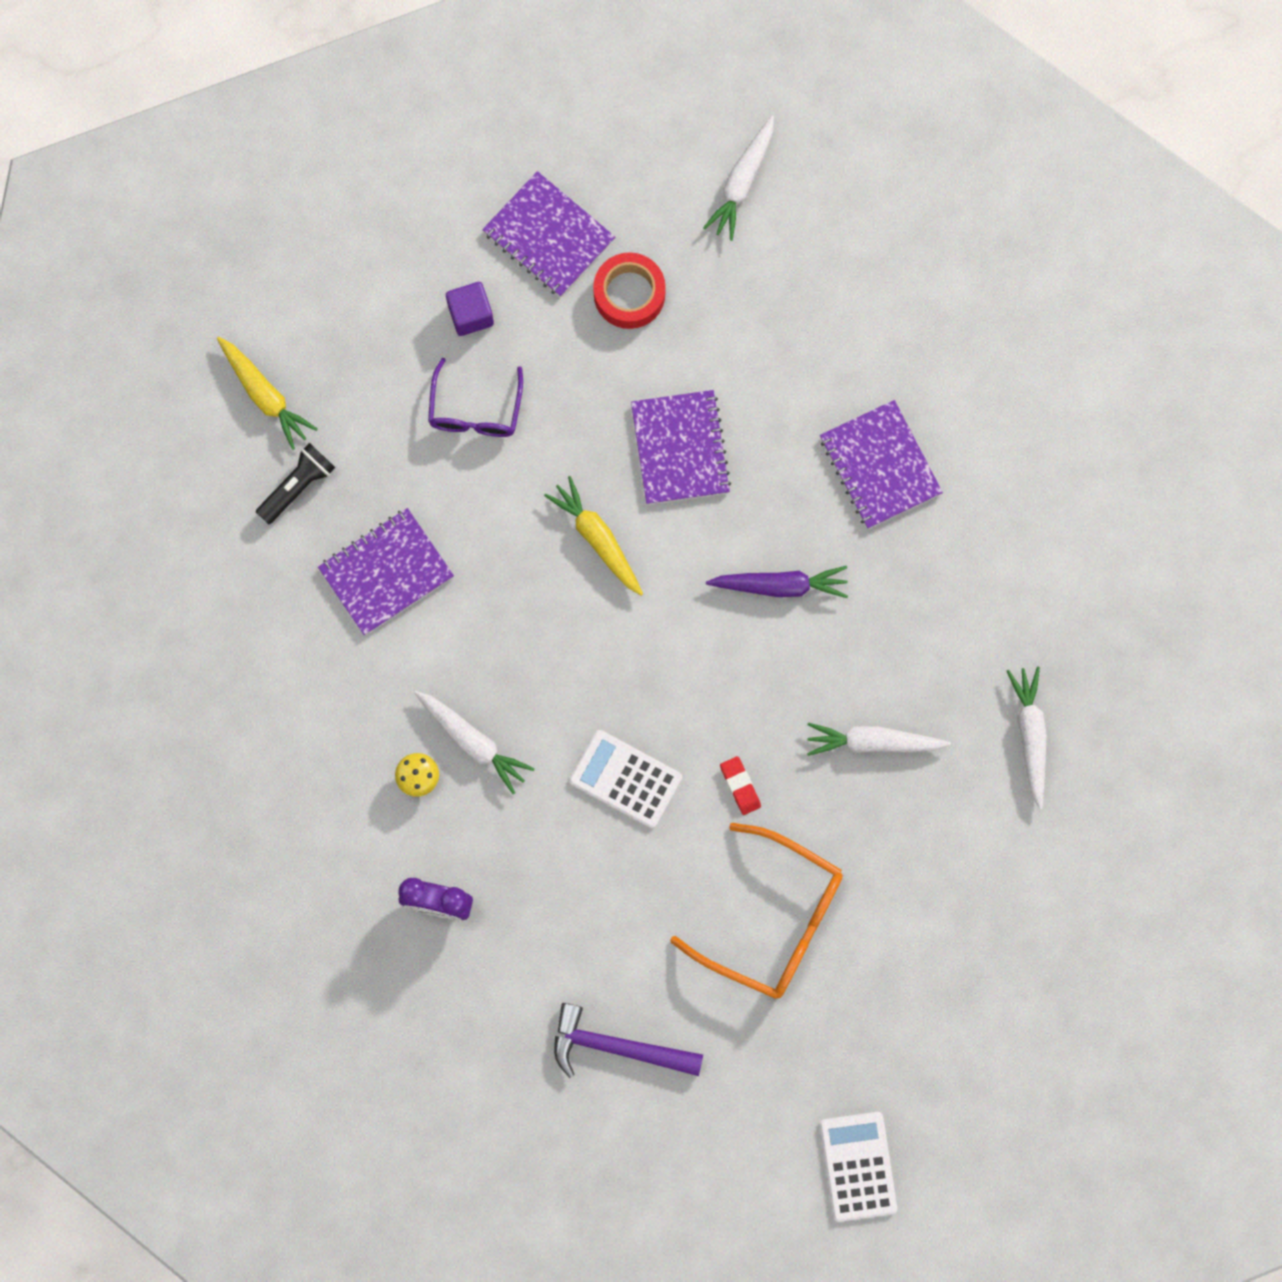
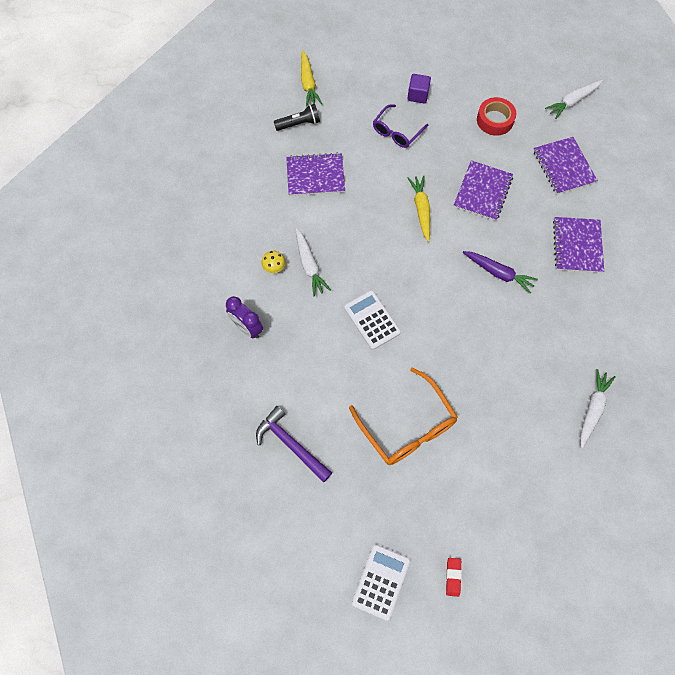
camera: 30 degrees right, 10 degrees down
(548, 236) = (471, 82): purple notebook -> purple notebook (563, 167)
(740, 786) = (427, 353): red eraser -> red eraser (453, 577)
(873, 742) = (507, 368): white carrot -> none

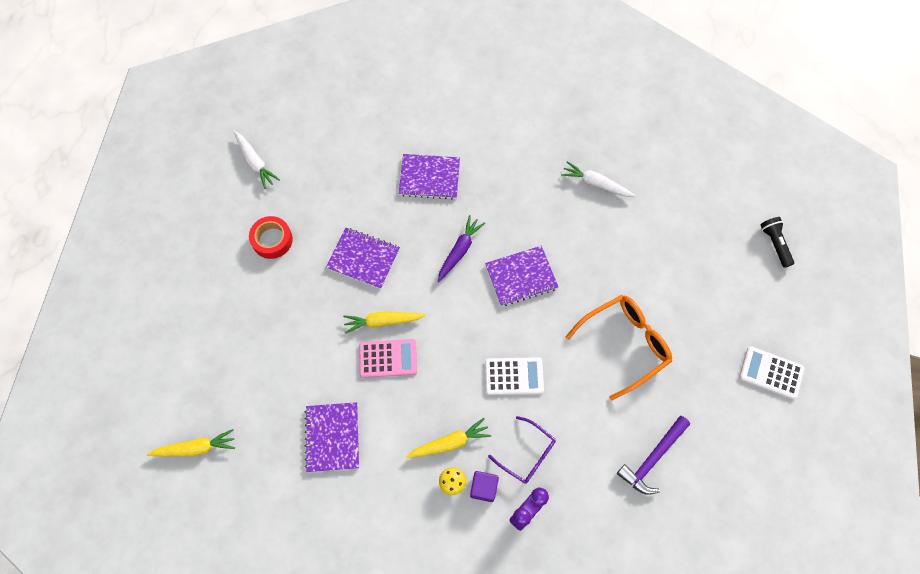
camera: 90 degrees left, 0 degrees up
(299, 123) = (256, 458): black flashlight -> black flashlight (774, 244)
(309, 265) = (450, 442): white carrot -> yellow carrot
(372, 320) = (514, 376): white calculator -> white calculator turned 150 degrees counterclockwise
(386, 215) = (388, 358): none -> pink calculator
(397, 132) = (278, 344): purple glasses -> purple glasses (527, 454)
(418, 95) = (229, 319): purple cube -> purple cube (483, 488)
(453, 577) = (757, 310): red eraser -> none
(563, 167) = (337, 180): purple notebook -> purple notebook (521, 277)

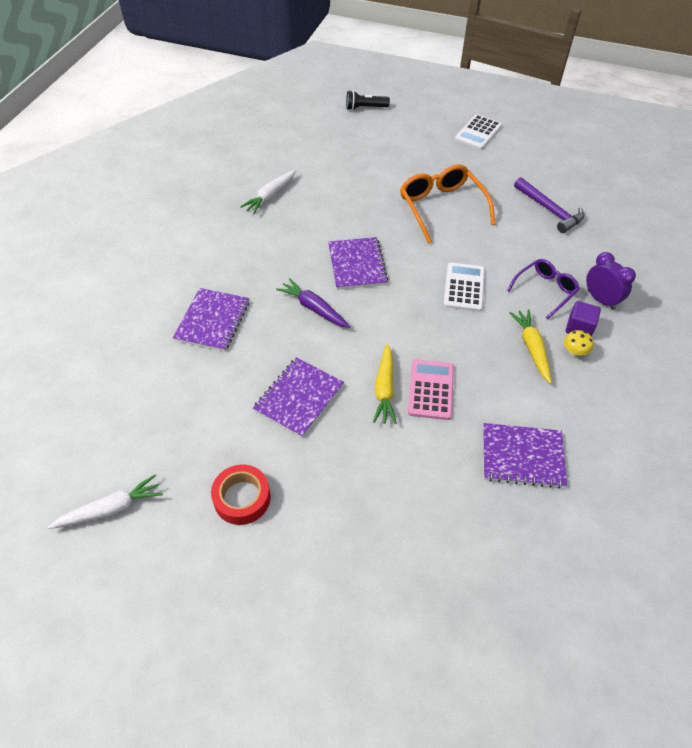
camera: 80 degrees left, 15 degrees down
(196, 448) = (531, 625): yellow carrot -> none

